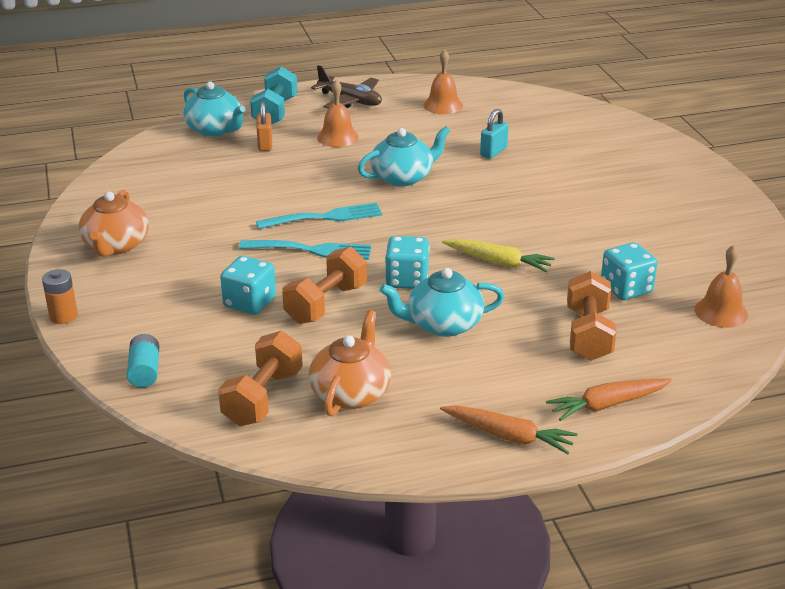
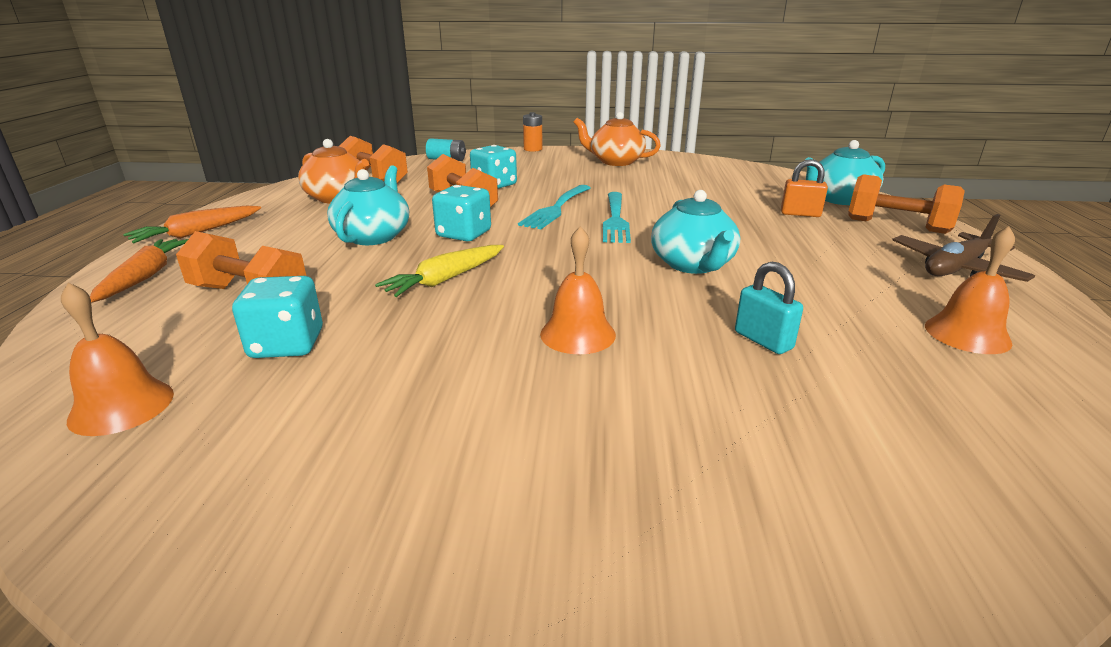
camera: 110 degrees right, 5 degrees down
(275, 112) = (897, 226): turquoise dumbbell -> orange dumbbell
(337, 137) = (821, 247): orange bell -> orange bell (578, 334)

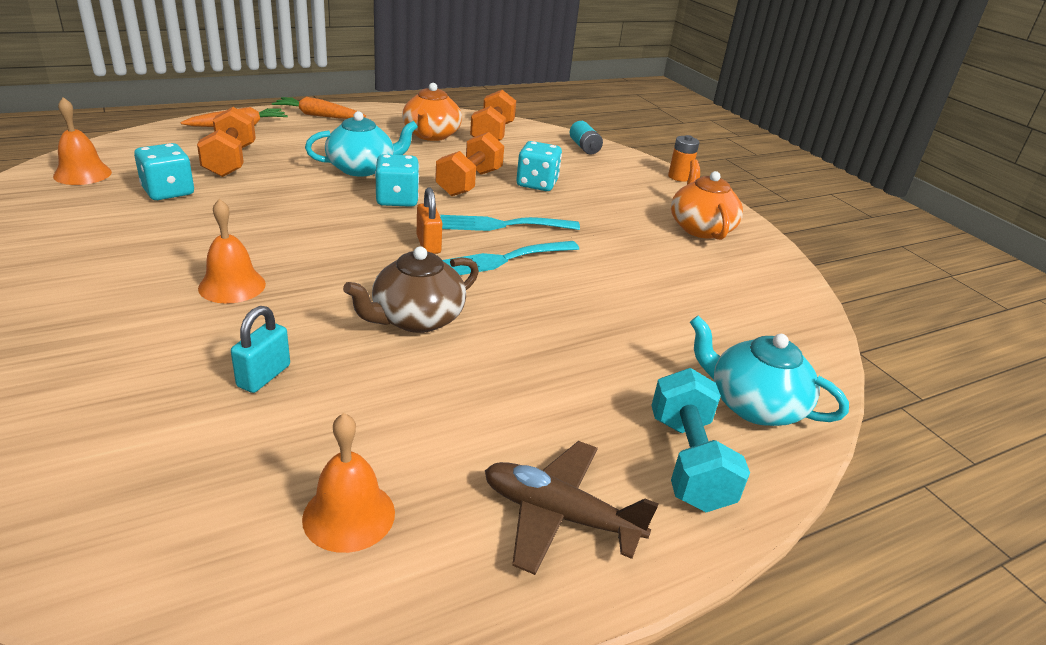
camera: 55 degrees right, 5 degrees up
(445, 279) = (299, 214): yellow carrot -> none
(693, 265) = (416, 319): turquoise teapot -> brown teapot
(800, 214) = (650, 375): orange padlock -> orange padlock (428, 244)
(897, 226) = (688, 462): orange dumbbell -> turquoise dumbbell

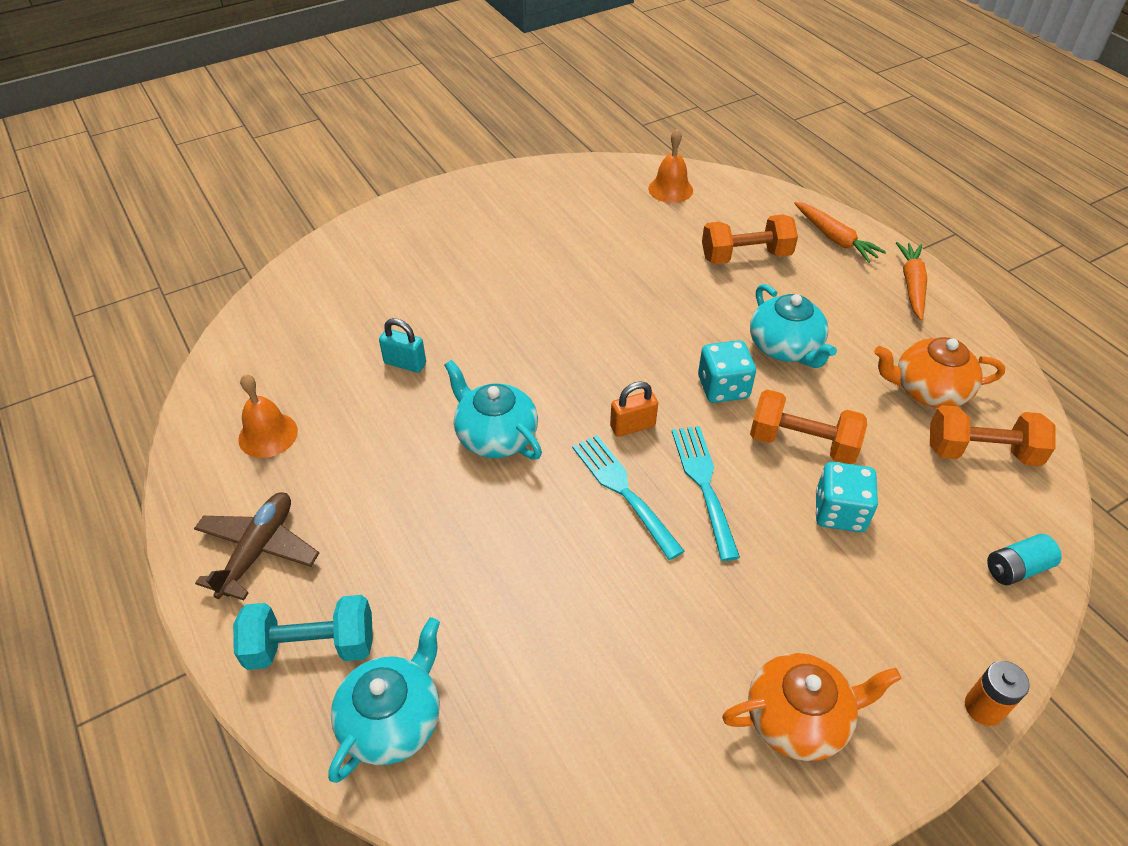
camera: 90 degrees right, 15 degrees up
(168, 192) = (662, 240): turquoise dice -> none
(232, 286) = (519, 317): orange bell -> none
(416, 319) = (495, 436): brown teapot -> turquoise teapot

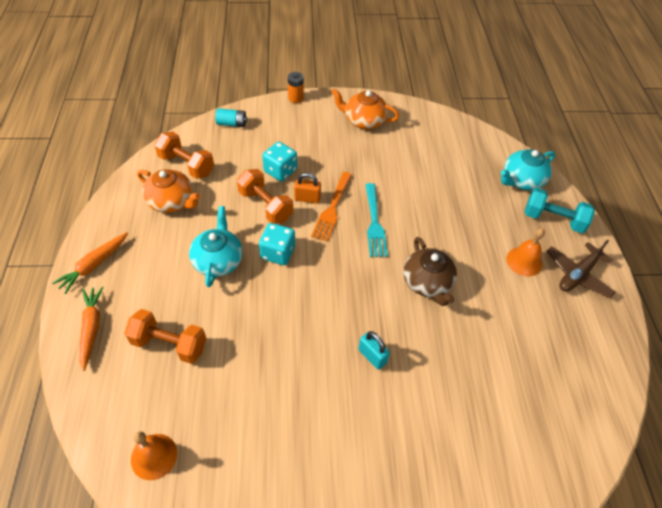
camera: 155 degrees left, 5 degrees up
(268, 435) = (569, 347): orange bell -> orange bell (524, 261)
(405, 363) = (466, 364): turquoise padlock -> turquoise padlock (372, 356)
(495, 436) = (427, 283): turquoise teapot -> brown teapot
(632, 426) = (346, 253): orange padlock -> orange padlock (307, 198)
(703, 484) = (332, 209): turquoise fork -> orange fork

